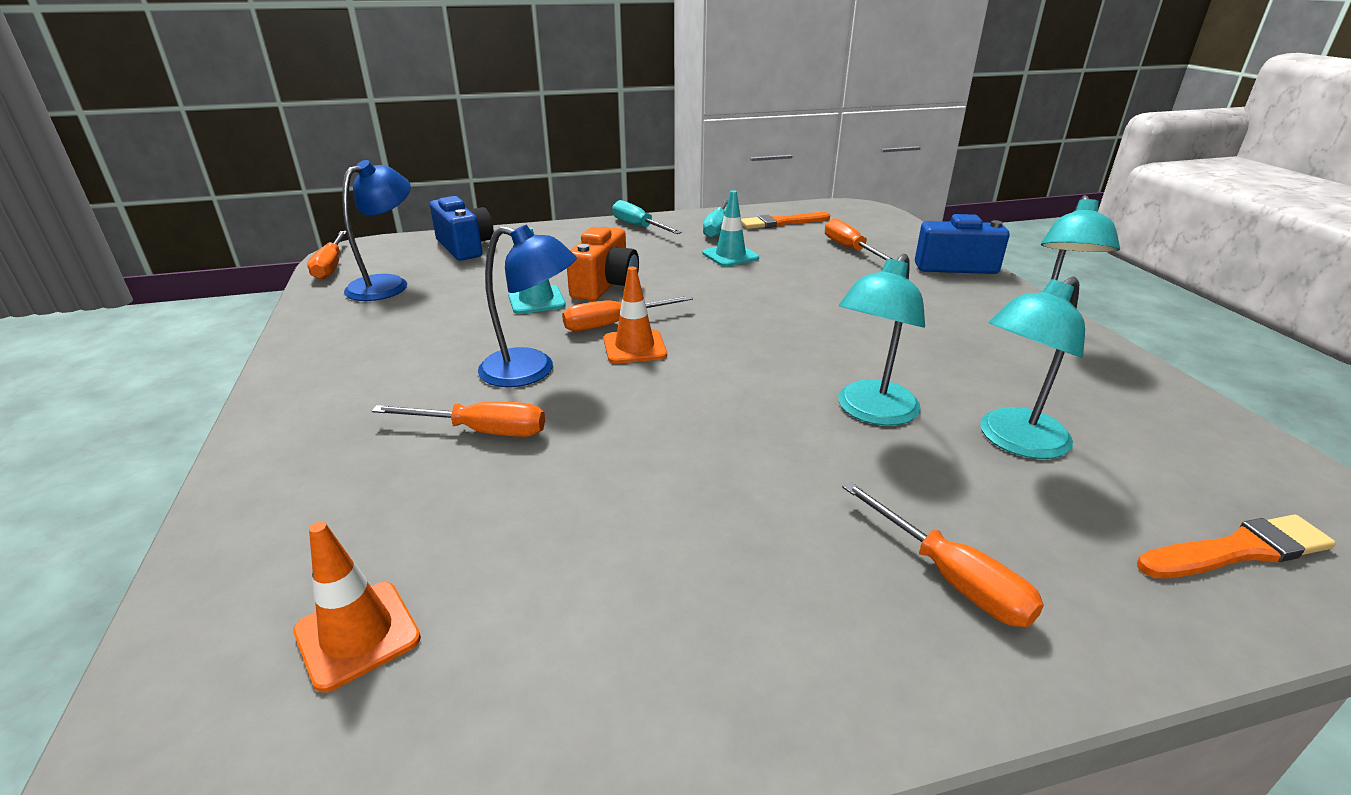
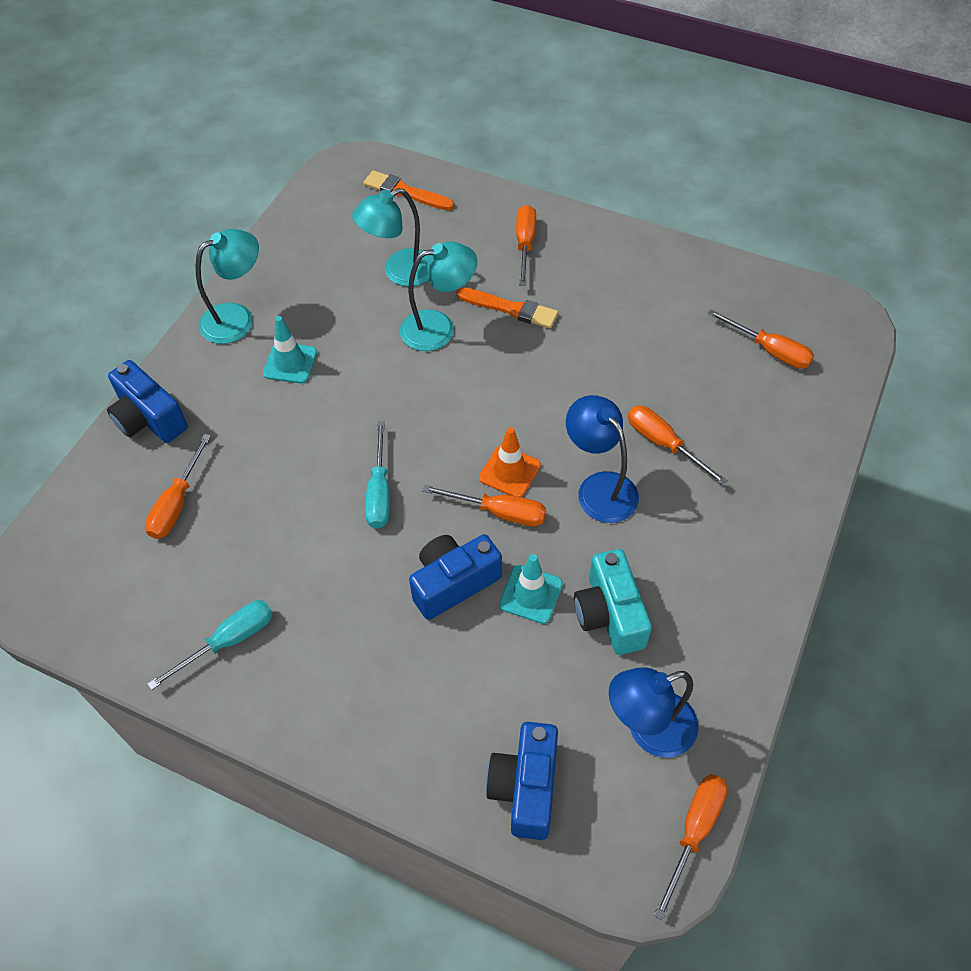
camera: 140 degrees left, 25 degrees up
(357, 634) = (769, 350): orange traffic cone -> orange screwdriver
(457, 313) = (609, 614): none -> turquoise camera
(605, 285) = (453, 583): orange camera -> blue camera
(638, 226) = (298, 711): turquoise screwdriver -> turquoise screwdriver (379, 492)
(730, 256) = (291, 565): turquoise traffic cone -> turquoise traffic cone (290, 363)
(782, 222) = (150, 607): orange brush -> orange brush (511, 309)
(1014, 441) = (399, 272): turquoise lamp -> turquoise lamp turned 150 degrees clockwise

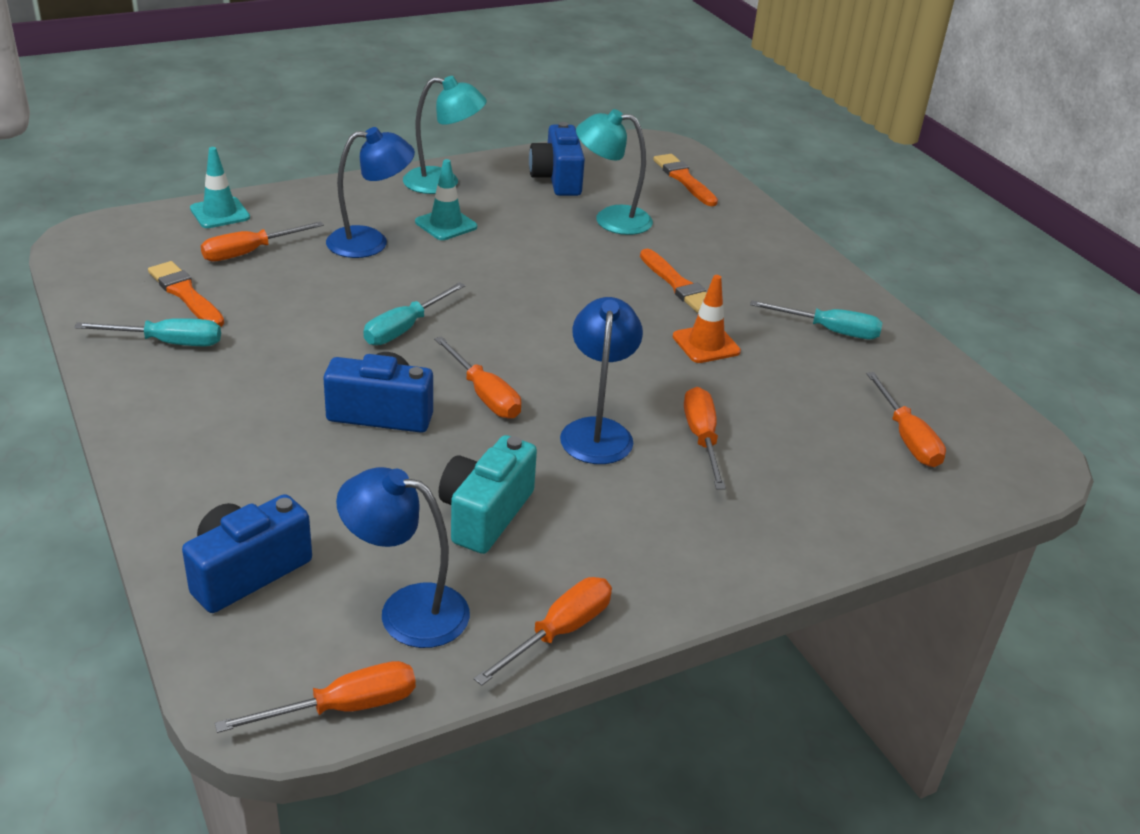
camera: 35 degrees right, 20 degrees down
(149, 419) = (299, 201): blue camera -> blue camera (557, 179)
(181, 584) = (185, 294): none -> orange brush
(256, 423) = (370, 242): none -> blue lamp
(439, 328) = (597, 265): turquoise lamp -> none
(509, 471) = (530, 376): orange traffic cone -> orange traffic cone (706, 344)
(525, 244) = (749, 255): orange screwdriver -> orange screwdriver (559, 632)
(530, 594) = (435, 458): turquoise traffic cone -> turquoise traffic cone (220, 213)
(642, 284) = (829, 331): none -> turquoise screwdriver

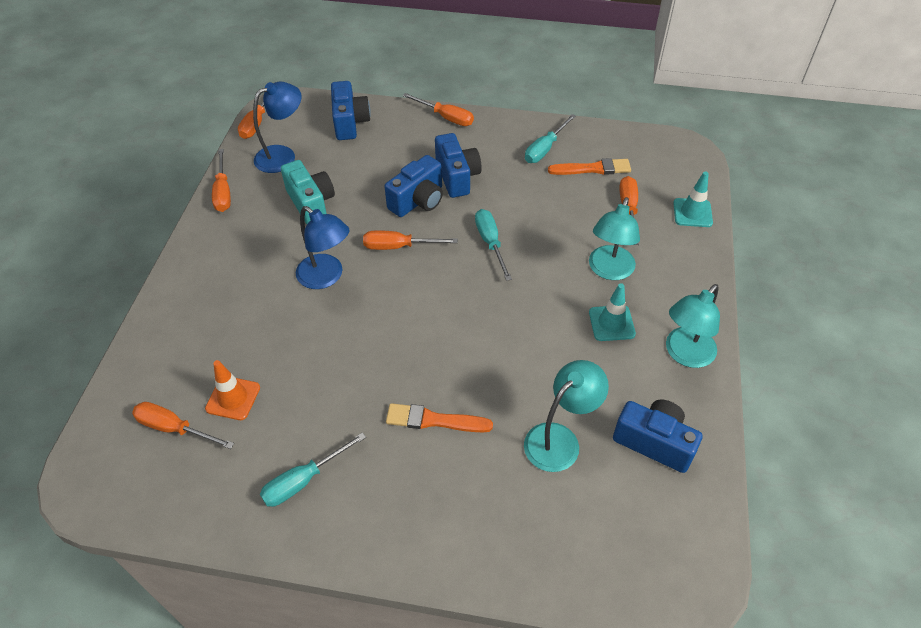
camera: 130 degrees right, 15 degrees up
(298, 398) = (457, 177): none -> blue camera
(370, 242) = (609, 270): blue lamp -> turquoise lamp
(684, 179) = (603, 557): orange brush -> none
(702, 438) = (277, 320): orange screwdriver -> orange screwdriver (446, 117)
(706, 344) = (354, 386): orange traffic cone -> orange traffic cone (233, 398)

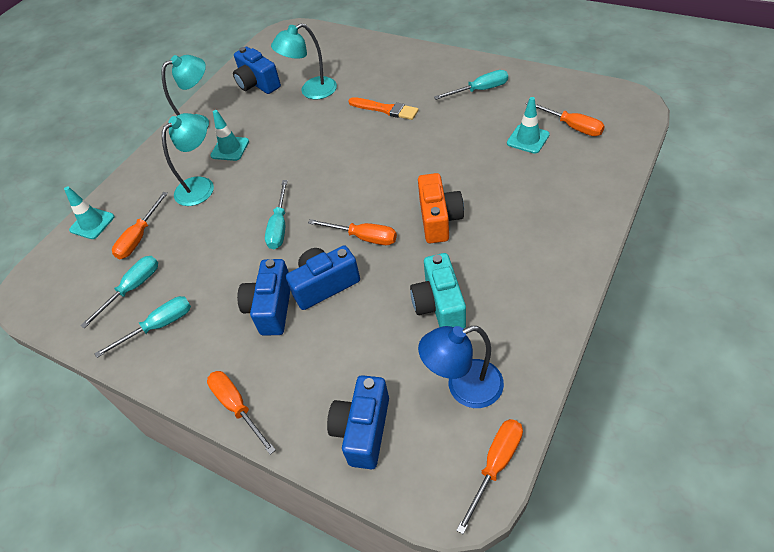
camera: 155 degrees left, 0 degrees up
(223, 192) = (543, 343): orange screwdriver -> none
(233, 398) = (528, 139): orange traffic cone -> turquoise traffic cone
(326, 277) = (439, 219): blue lamp -> orange camera
(593, 169) = (133, 288): orange brush -> turquoise screwdriver

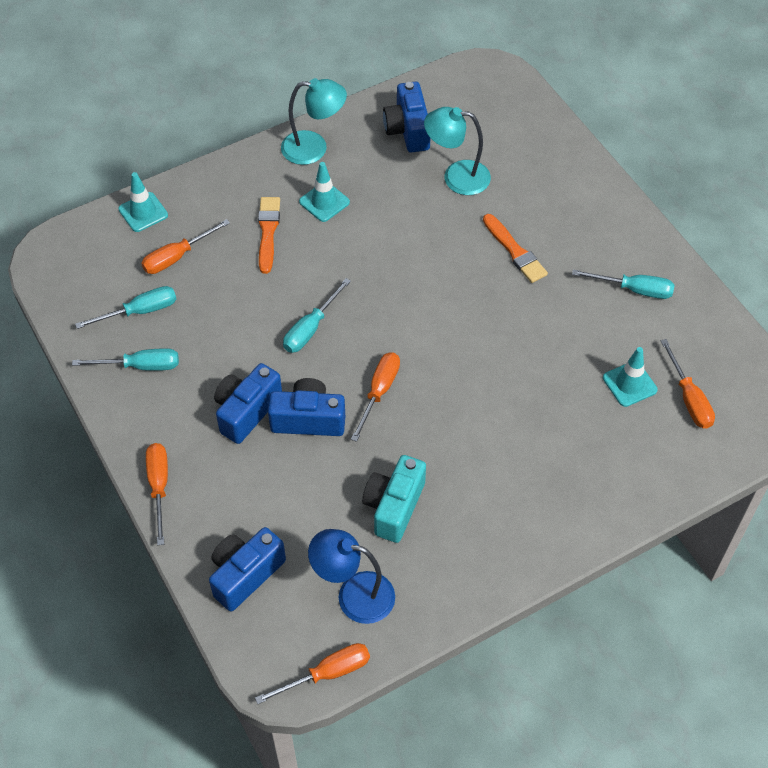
camera: 25 degrees right, 5 degrees up
(201, 186) = (268, 231): turquoise lamp -> orange brush
(363, 237) = (379, 392): orange screwdriver -> orange screwdriver turned 120 degrees counterclockwise
(439, 219) = (464, 418): orange camera -> none

